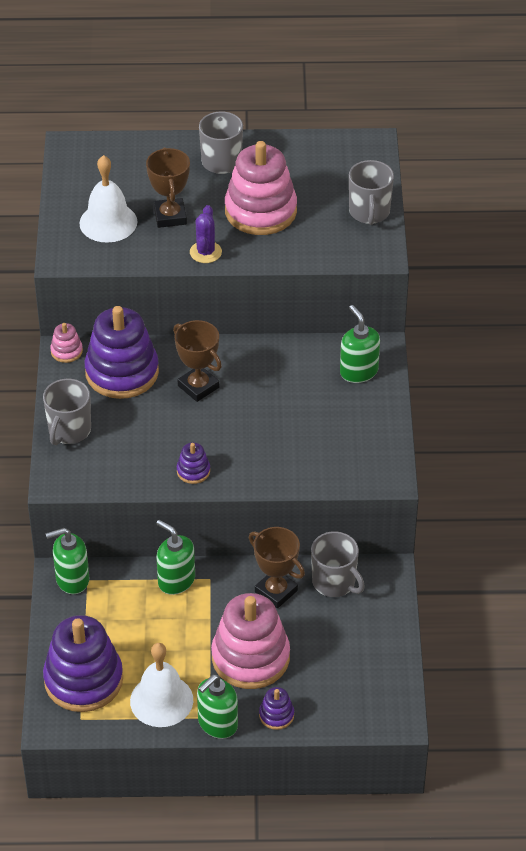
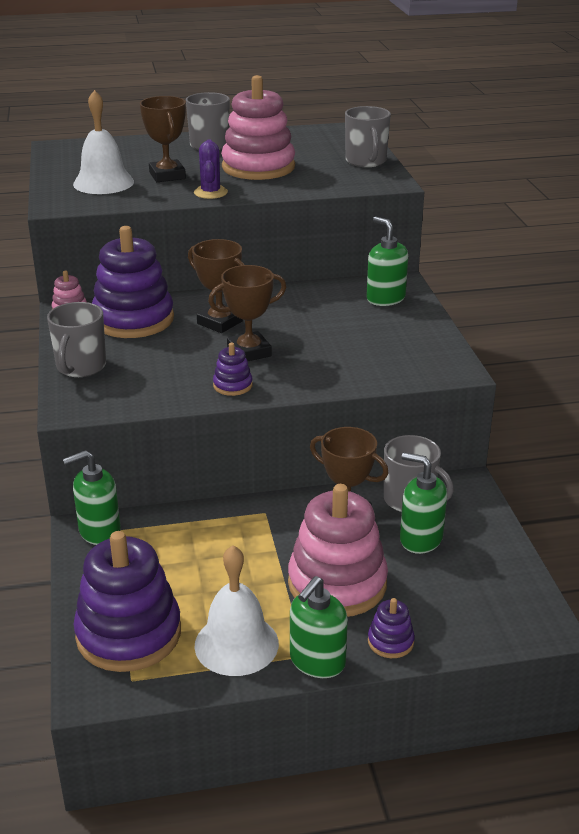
camera: 10 degrees left, 15 degrees down
(176, 580) = (225, 518): green soap dispenser -> green soap dispenser (420, 539)
(216, 430) = (249, 352): none -> brown trophy

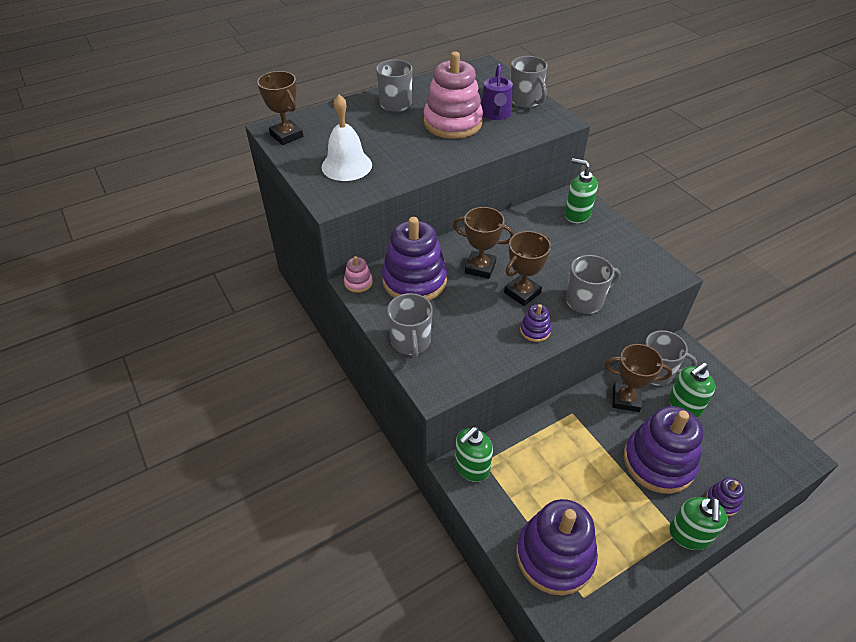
camera: 20 degrees left, 15 degrees up
(167, 175) = (391, 147): brown trophy -> brown trophy (286, 136)
(210, 192) = (440, 160): purple cactus -> none
(236, 644) = (630, 539): white bell -> none
(317, 167) = (496, 114): none -> purple watering can
(320, 373) = (585, 301): none -> grey mug
(337, 583) = (658, 462): pink stacking toy -> purple stacking toy
(420, 539) = (684, 405): green soap dispenser -> green soap dispenser turned 45 degrees counterclockwise

